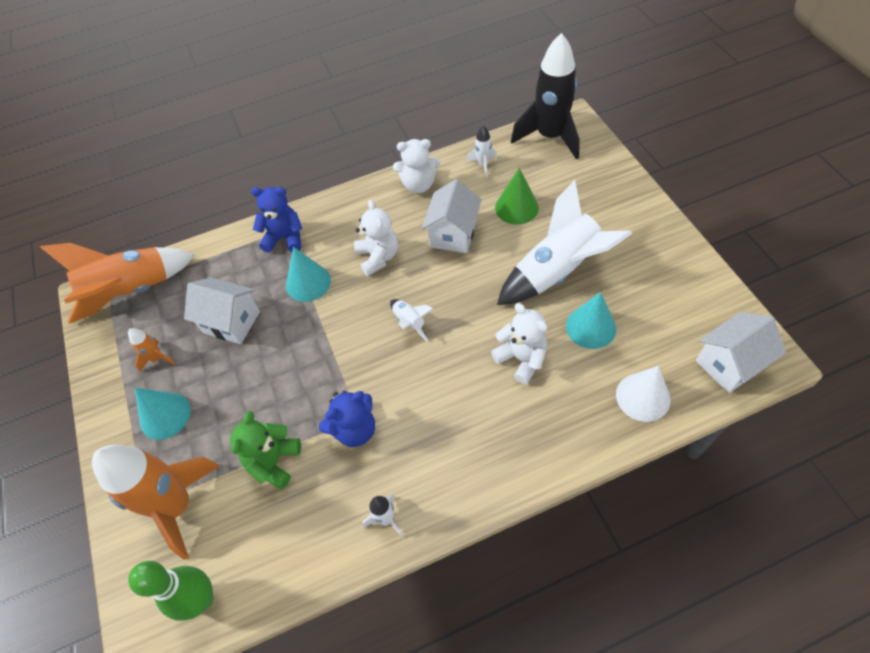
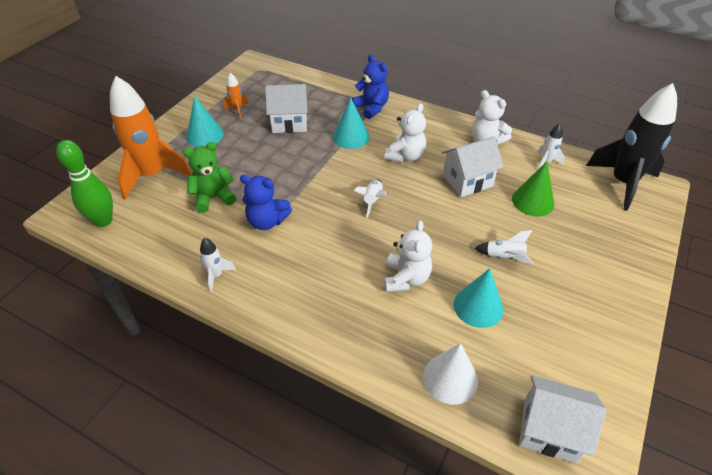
camera: 45 degrees right, 10 degrees down
(132, 292) = (270, 75): orange rocket -> none
(231, 322) = (289, 123): white house -> white house turned 75 degrees counterclockwise
(557, 272) = (504, 257): white rocket -> white rocket, size x0.43

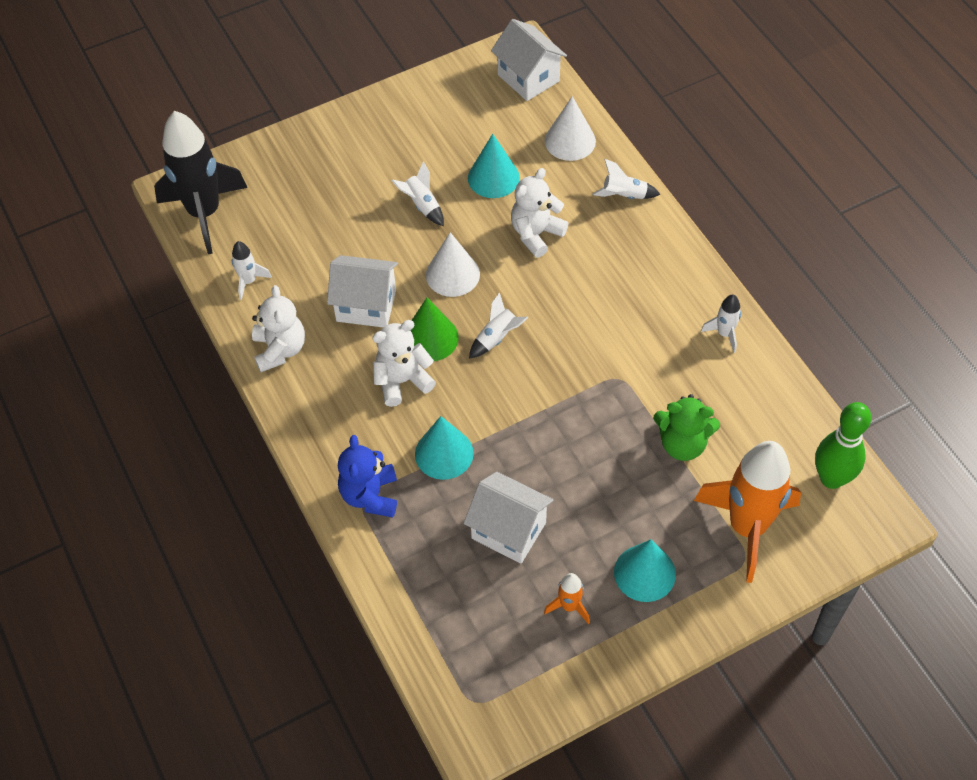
camera: 145 degrees left, 10 degrees up
(267, 221) = (635, 373): blue teddy bear -> none
(363, 349) = (624, 195): none -> white rocket
(436, 223) = (452, 274): none -> white cone
(533, 201) = (325, 244): green cone -> green cone (430, 338)

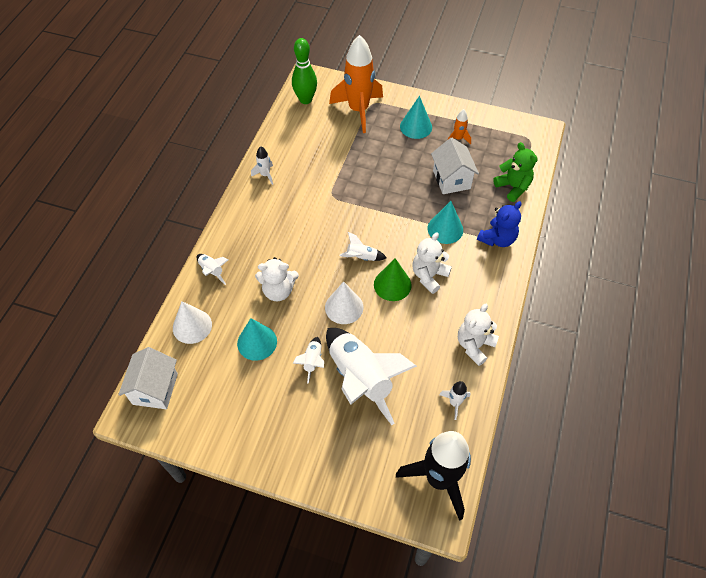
camera: 135 degrees left, 0 degrees up
(360, 229) = (360, 378): none -> white rocket
(366, 305) = (405, 330): white house -> none
(402, 381) = (429, 276): white teddy bear -> white teddy bear turned 105 degrees clockwise
(682, 444) = (342, 152): green teddy bear -> green teddy bear (513, 187)

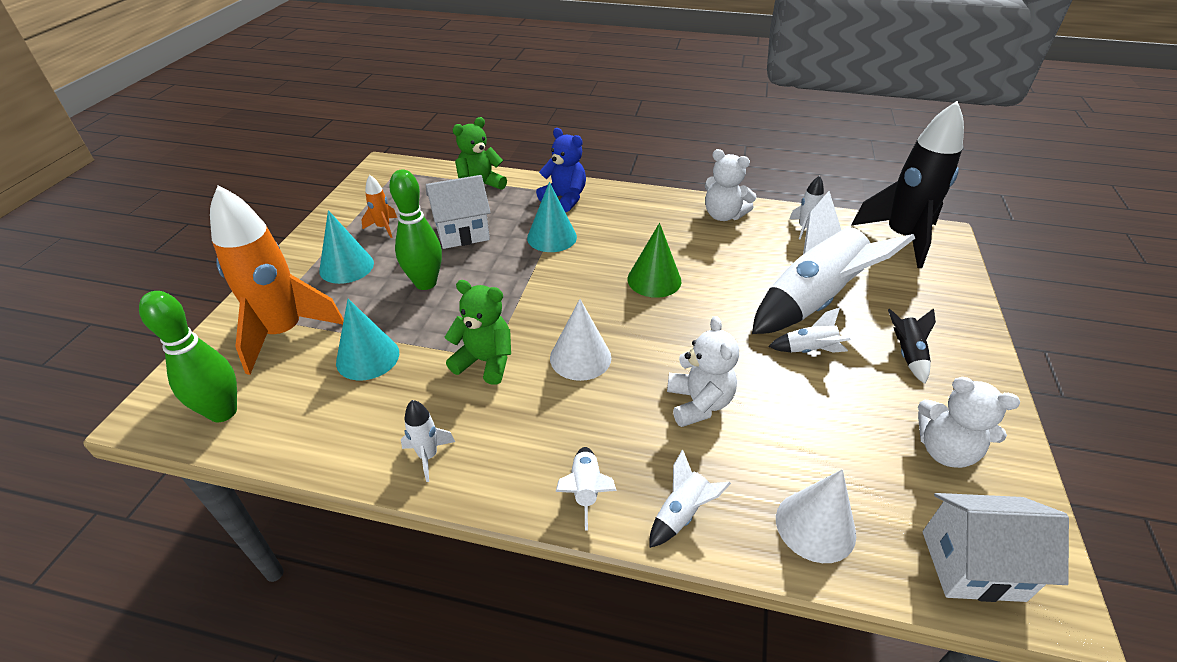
camera: 95 degrees left, 15 degrees down
(257, 342) = (806, 420): turquoise cone -> turquoise cone (367, 357)
(300, 421) = (907, 354): none -> black rocket
(325, 194) = (485, 361): none -> green teddy bear
(344, 307) = (706, 324): white cone -> white cone (580, 357)
(361, 257) = (612, 311): white rocket -> white rocket (585, 490)
(397, 164) = (425, 283): none -> green bowling pin
(429, 276) = (632, 249): white teddy bear -> white teddy bear (945, 450)

